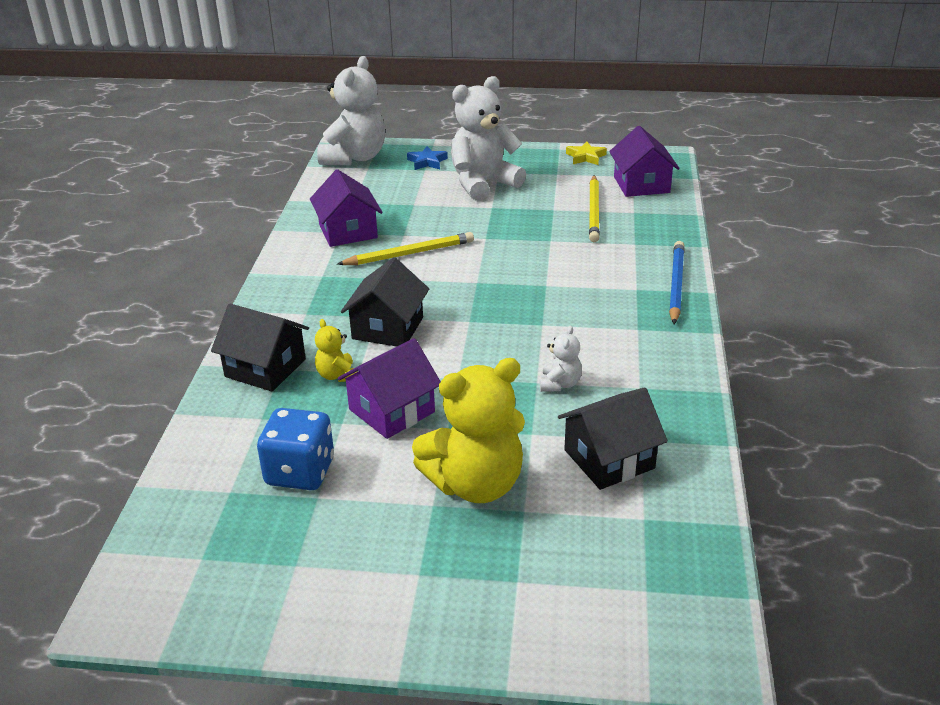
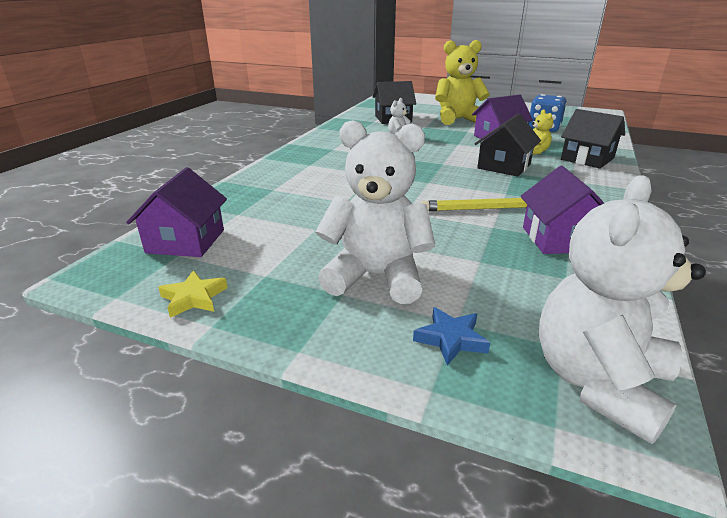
camera: 165 degrees left, 5 degrees down
(483, 183) = (376, 276): white teddy bear -> white teddy bear turned 150 degrees counterclockwise
(594, 211) = (275, 220): yellow pencil -> none
(676, 284) = (279, 163): blue pencil -> none

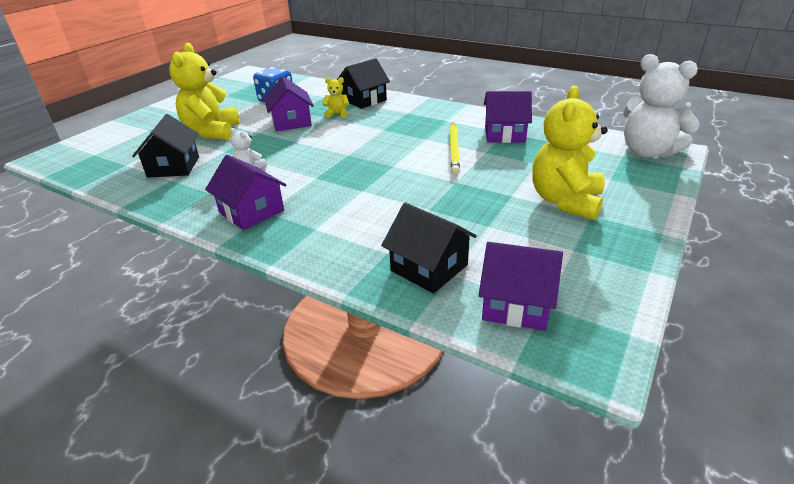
camera: 80 degrees left, 5 degrees up
(194, 298) = (617, 285): yellow star -> none
(333, 145) = (251, 211): none -> purple house
(376, 276) = (565, 201): white teddy bear -> yellow teddy bear
(451, 339) = (629, 182): blue star -> none
(504, 166) = (367, 131): black house -> black house (429, 268)

